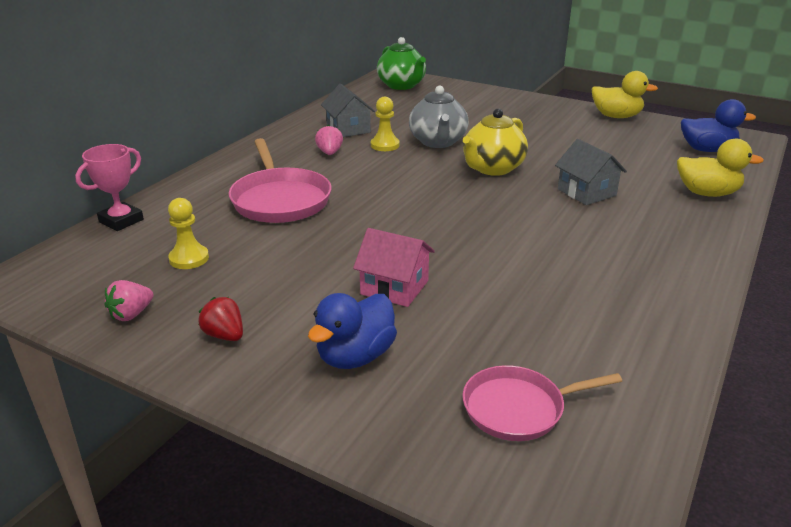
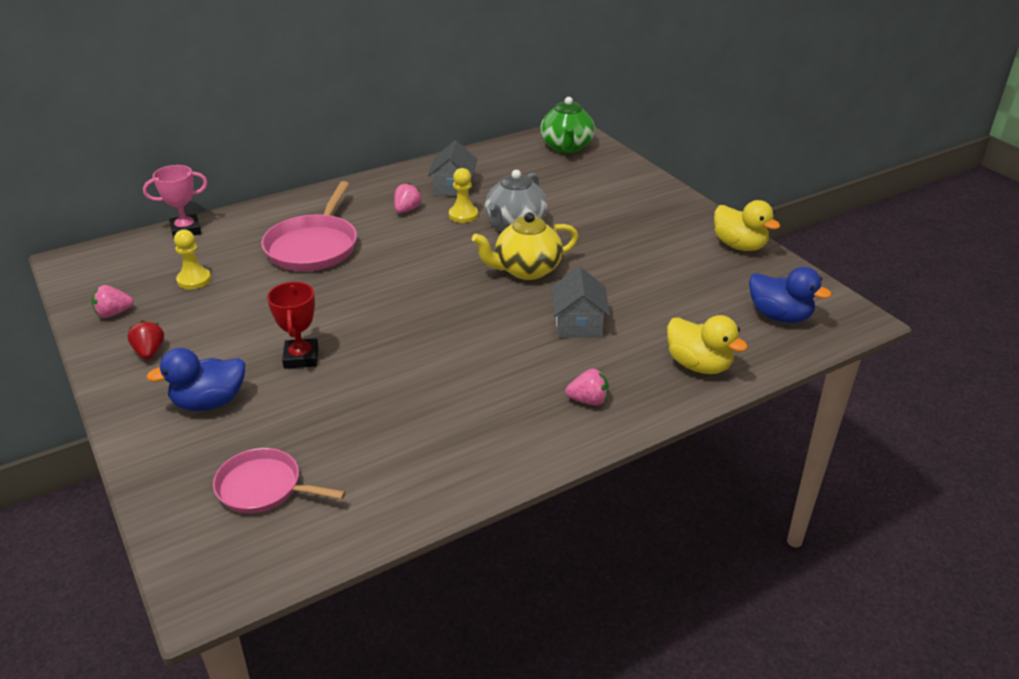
camera: 30 degrees right, 5 degrees up
(394, 287) = (301, 357): pink house -> red trophy
(673, 240) = (588, 400): none -> pink strawberry

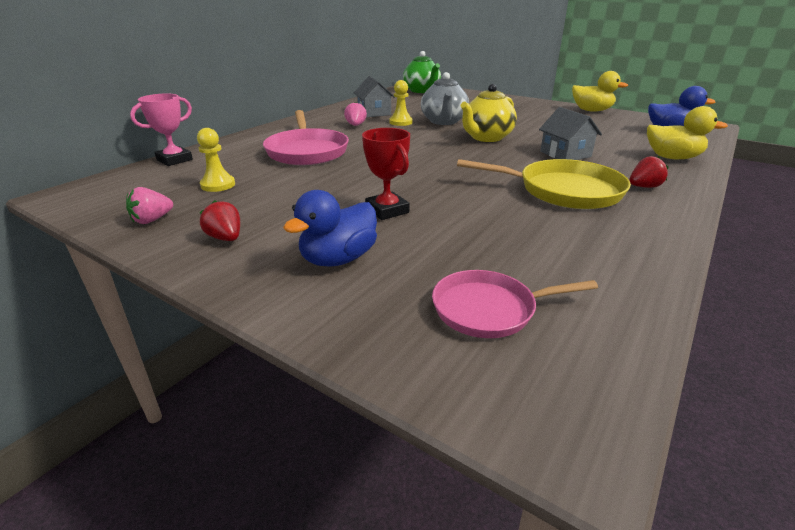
camera: 25 degrees left, 5 degrees down
(495, 381) = (563, 191): none -> yellow pan
(588, 400) = (644, 187): pink strawberry -> red strawberry

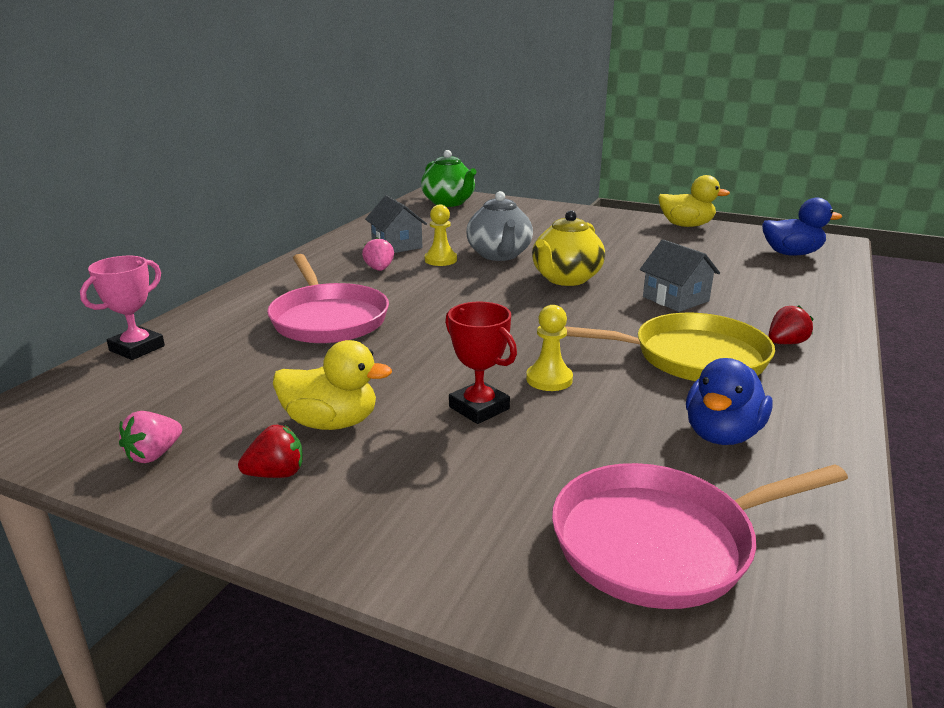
camera: 10 degrees left, 5 degrees down
(218, 185) = (224, 387): yellow pawn -> yellow pawn (549, 379)
(225, 238) = (276, 474): red strawberry -> red strawberry turned 120 degrees clockwise
(338, 259) = (445, 490): blue duck -> blue duck (722, 434)
(489, 309) = (661, 542): pink pan -> pink pan, size x1.55
(672, 158) = (806, 295): yellow duck -> yellow duck (331, 422)

